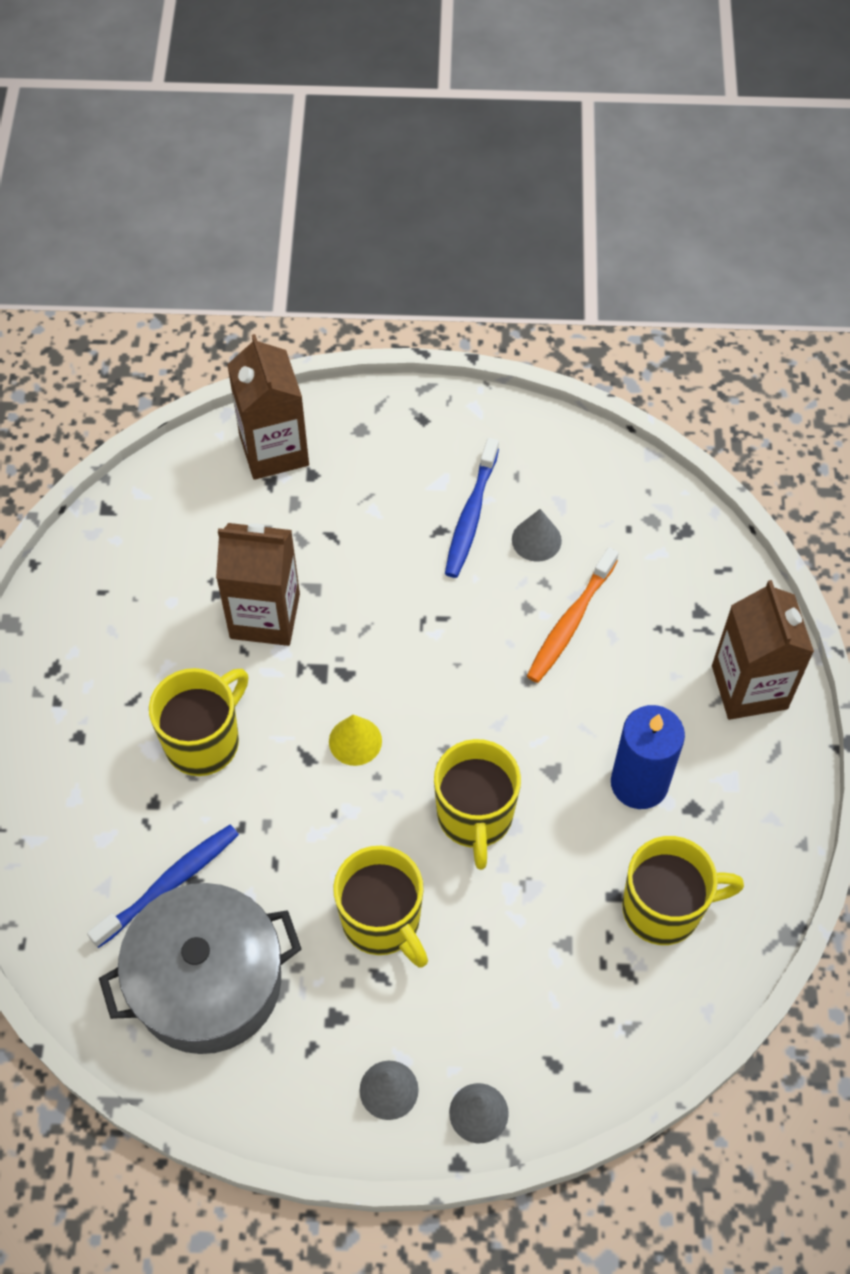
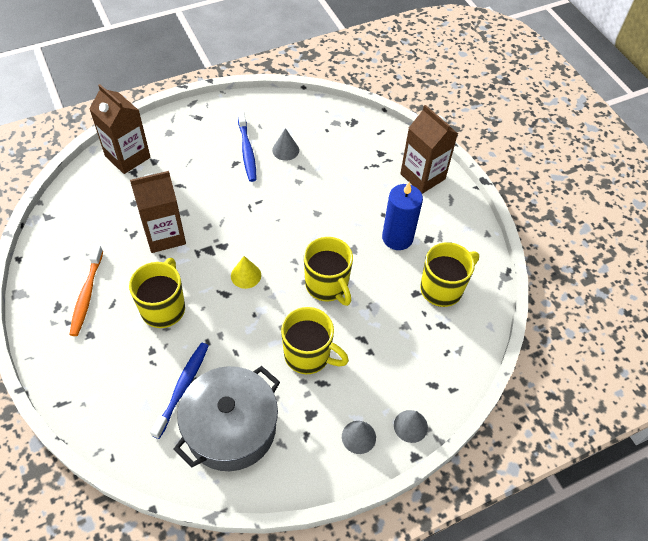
camera: 30 degrees left, 5 degrees down
(570, 622) = (323, 180): orange toothbrush -> orange toothbrush (87, 295)

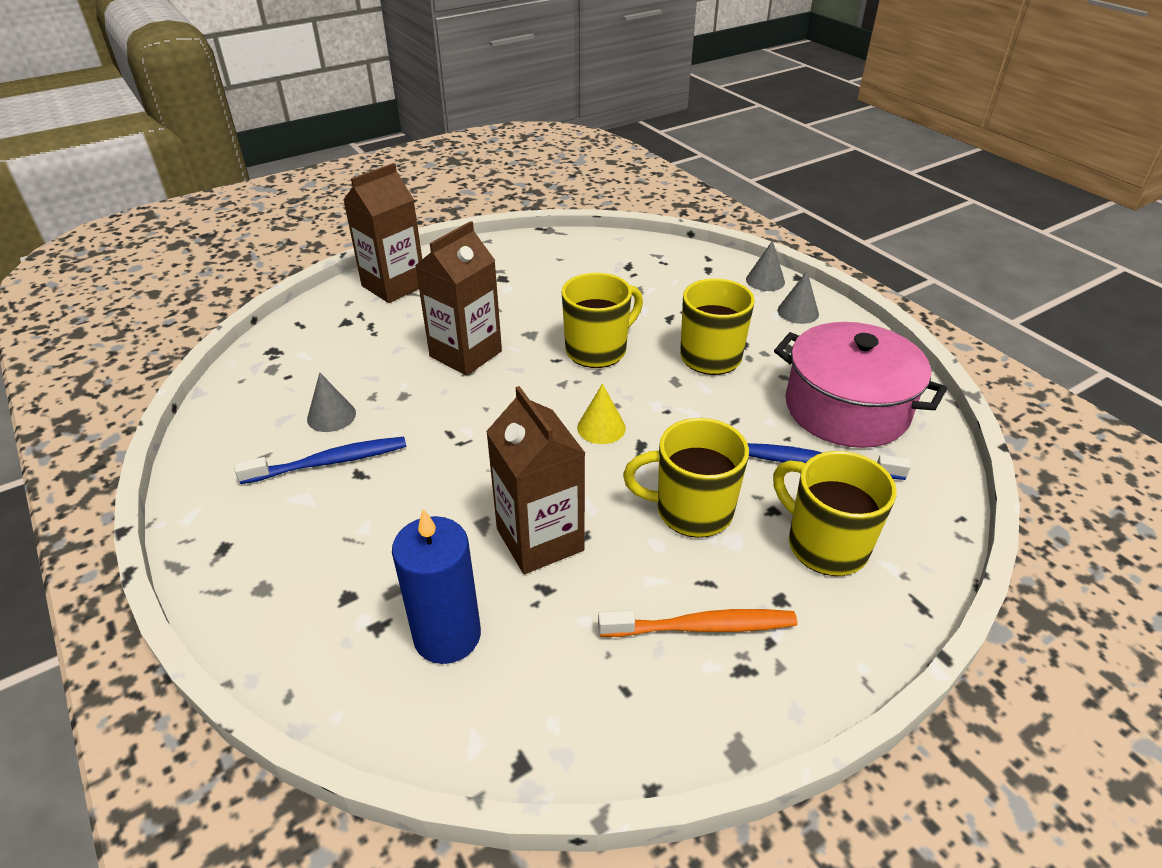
camera: 95 degrees left, 15 degrees down
(127, 157) = (332, 647): brown carton -> brown carton (465, 354)
(231, 428) = (846, 408): grey pot -> pink pot
(397, 238) = (505, 300): blue candle -> blue candle (447, 635)
(442, 288) = (577, 266): yellow mug -> yellow mug (824, 545)

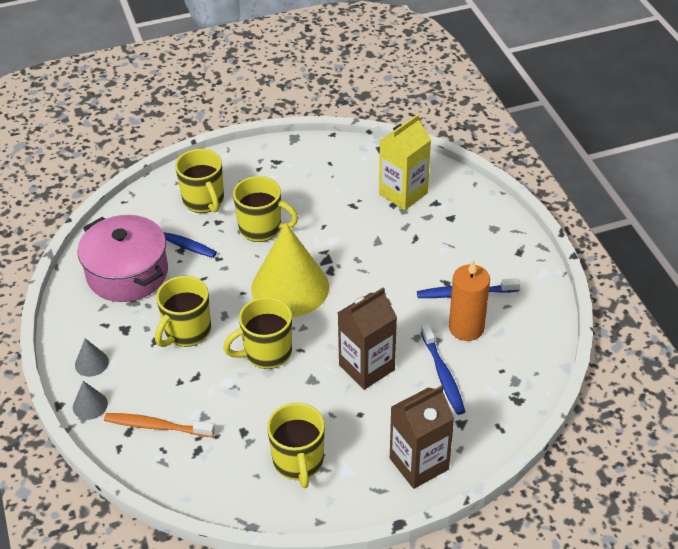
camera: 165 degrees left, 5 degrees up
(331, 416) = (466, 328): grey cone -> orange candle
(366, 361) = (443, 374): none -> blue toothbrush
(447, 635) = (403, 193): blue candle -> yellow carton
(521, 271) = (298, 462): none -> yellow mug
(540, 539) = (348, 227): brown carton -> none
(601, 427) = (290, 287): yellow cone -> yellow cone, size x2.45
(701, 627) = (285, 178): orange toothbrush -> orange toothbrush (157, 426)

